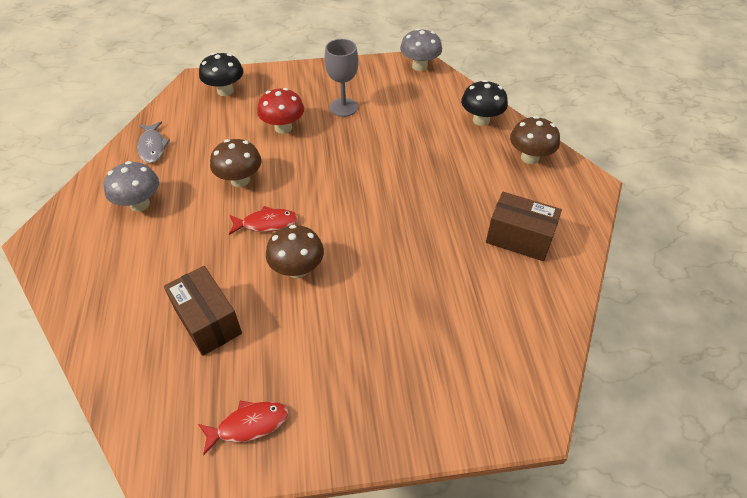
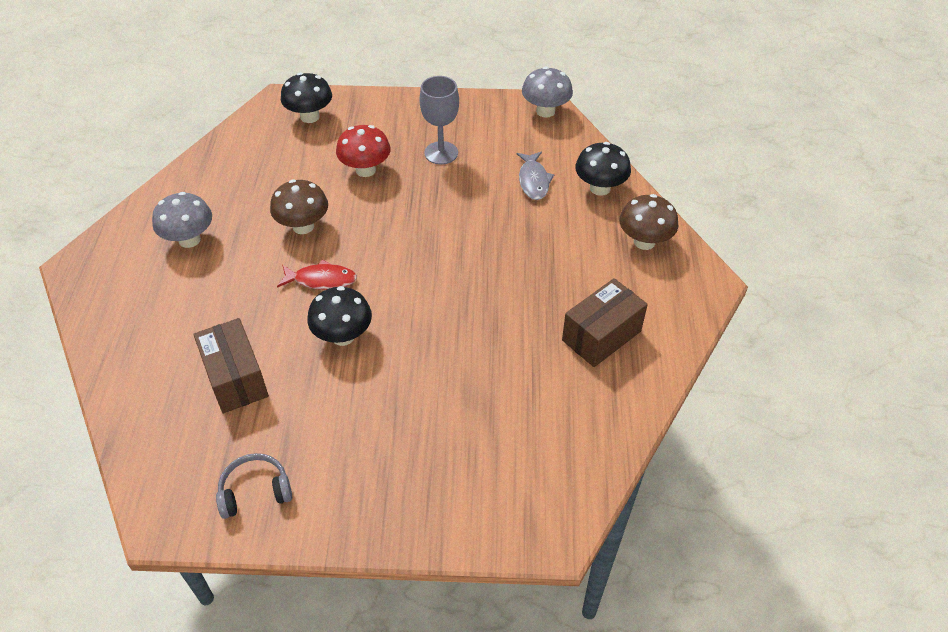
camera: 10 degrees right, 0 degrees up
(152, 147) = (215, 175): grey fish -> grey fish (533, 181)
(249, 425) = (255, 491): red fish -> grey headphones
(297, 269) = (343, 336): brown mushroom -> black mushroom
(519, 238) = (601, 335): brown box -> brown box turned 75 degrees counterclockwise

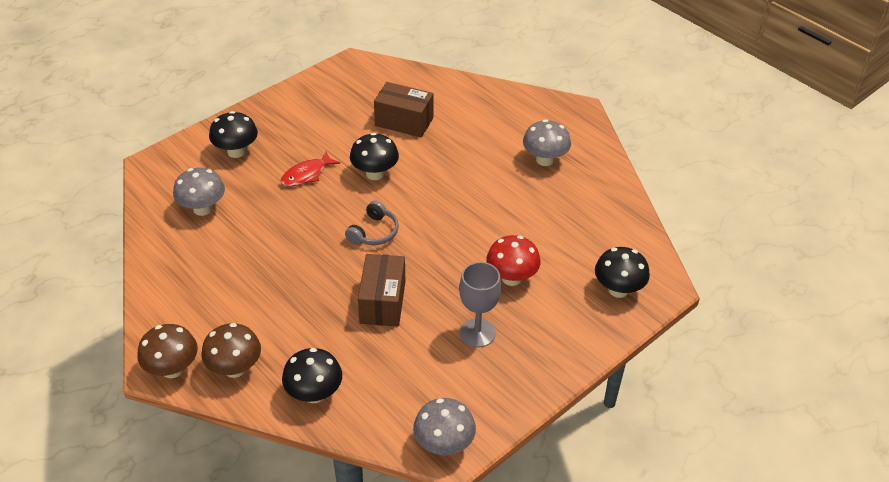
camera: 135 degrees right, 5 degrees down
(255, 491) = (326, 93): grey headphones -> grey headphones (374, 232)
(303, 226) = (491, 212): brown mushroom -> brown mushroom (172, 369)
(321, 280) = (431, 192): red fish -> red fish (306, 174)
(444, 476) = (236, 151): none -> black mushroom
(533, 181) = (376, 361): grey fish -> none
(547, 420) = (202, 209): none -> grey mushroom
(601, 335) = (209, 276): brown box -> brown box (382, 302)

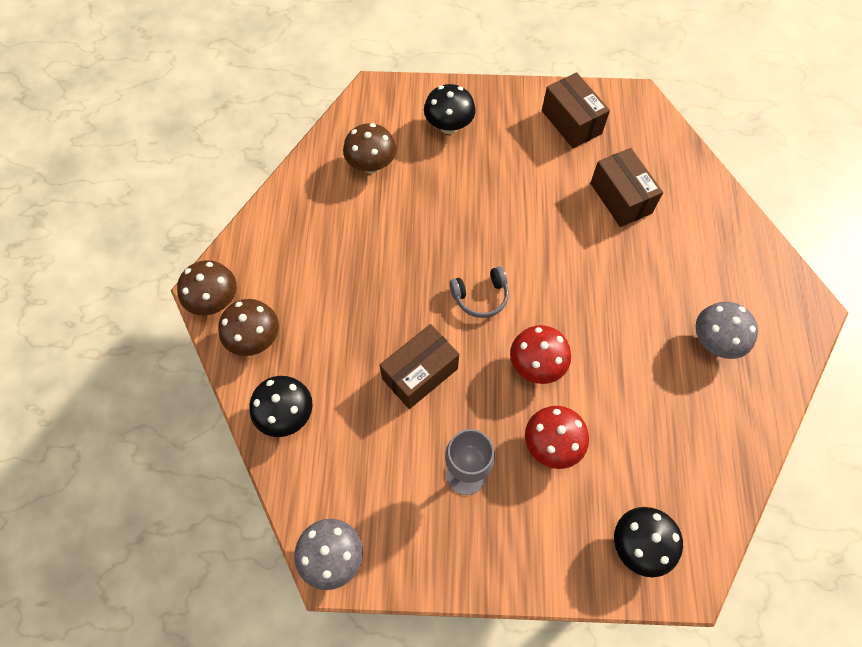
camera: 45 degrees right, 20 degrees up
(202, 209) = (371, 165): grey mushroom -> brown mushroom
(306, 174) = (482, 192): red fish -> none
(323, 100) = (571, 122): none -> brown box
(375, 174) = (540, 235): black mushroom -> none
(454, 244) = (536, 365): none -> red mushroom

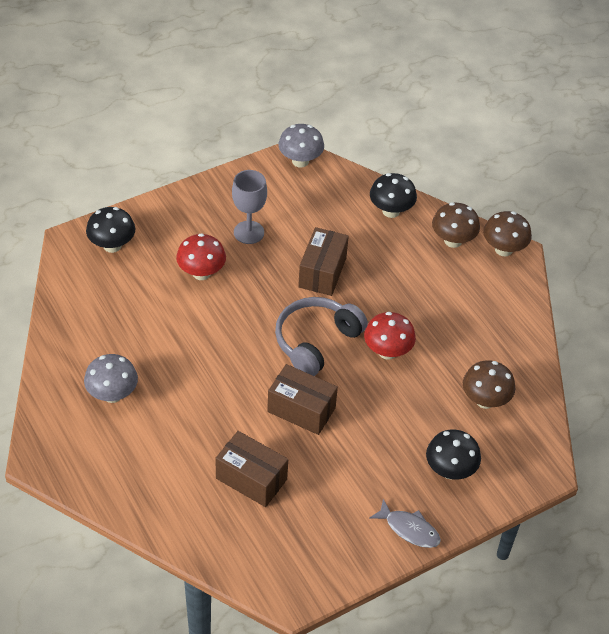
camera: 145 degrees right, 15 degrees down
(481, 297) = (316, 341): grey headphones -> grey headphones, size x1.70
(515, 101) = (409, 529): none -> grey fish
(536, 365) = (242, 315): red mushroom -> red mushroom (387, 351)
(571, 122) = (341, 534): brown box -> brown box (301, 410)

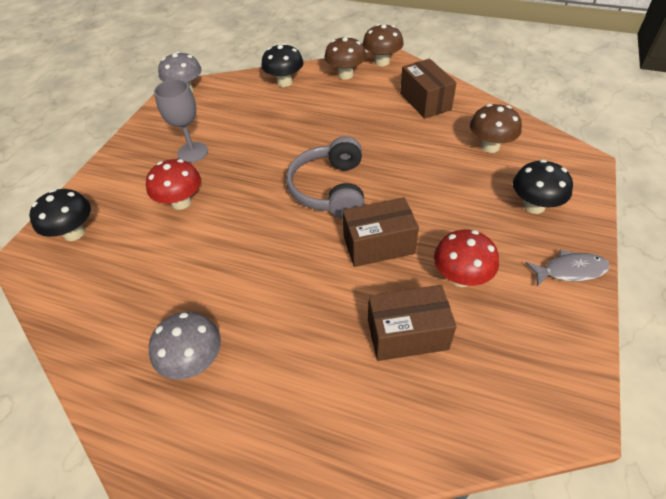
camera: 35 degrees left, 0 degrees up
(322, 272) = (280, 143): brown box -> brown box (425, 101)
(387, 351) = (388, 161): red mushroom -> red mushroom (461, 277)

